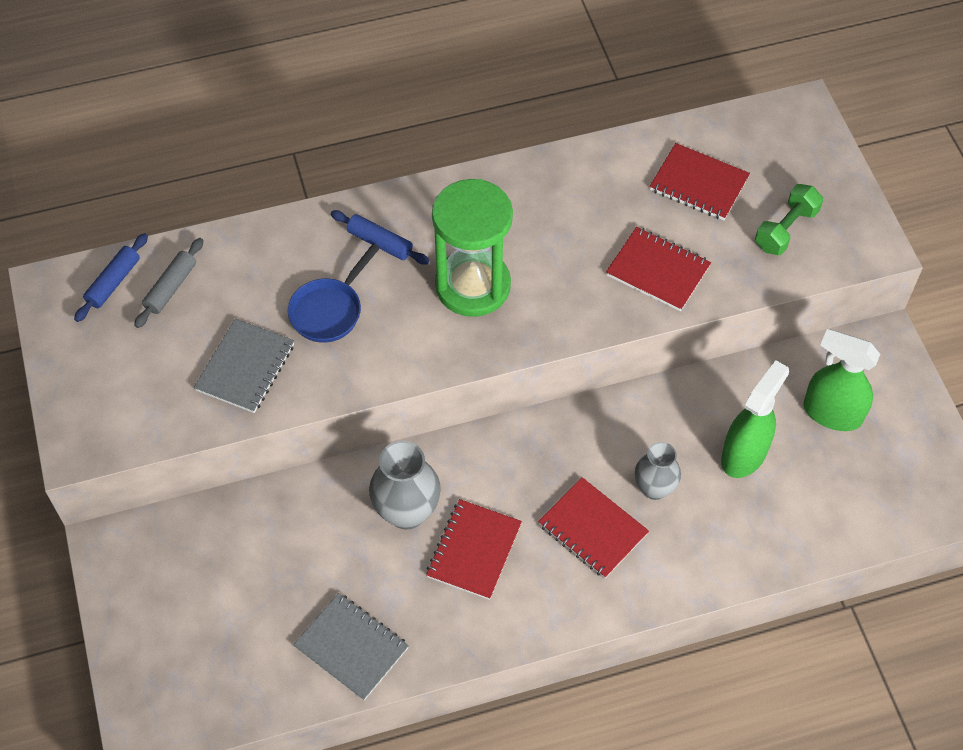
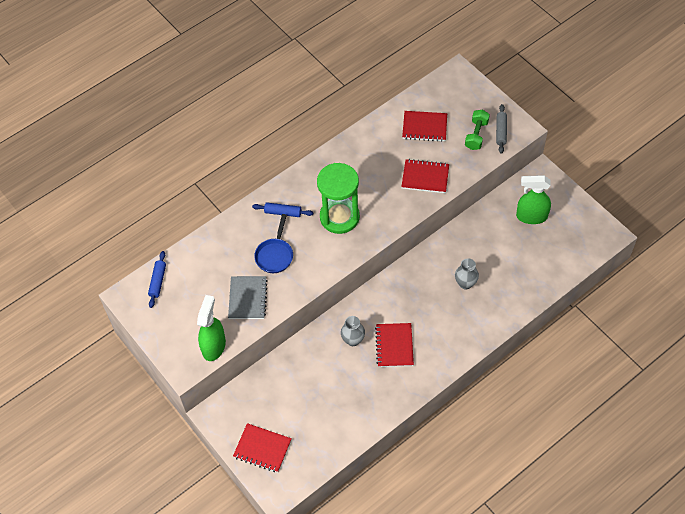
camera: 20 degrees left, 0 degrees up
(171, 287) = (189, 273): grey rolling pin -> grey rolling pin (501, 131)
(351, 647) = (358, 414): grey notebook -> none
(407, 512) = (353, 340): grey vase -> grey vase, size x0.66
(592, 529) = (445, 314): red notebook -> red notebook (262, 449)
(744, 454) = (500, 251): green spray bottle -> green spray bottle (214, 346)

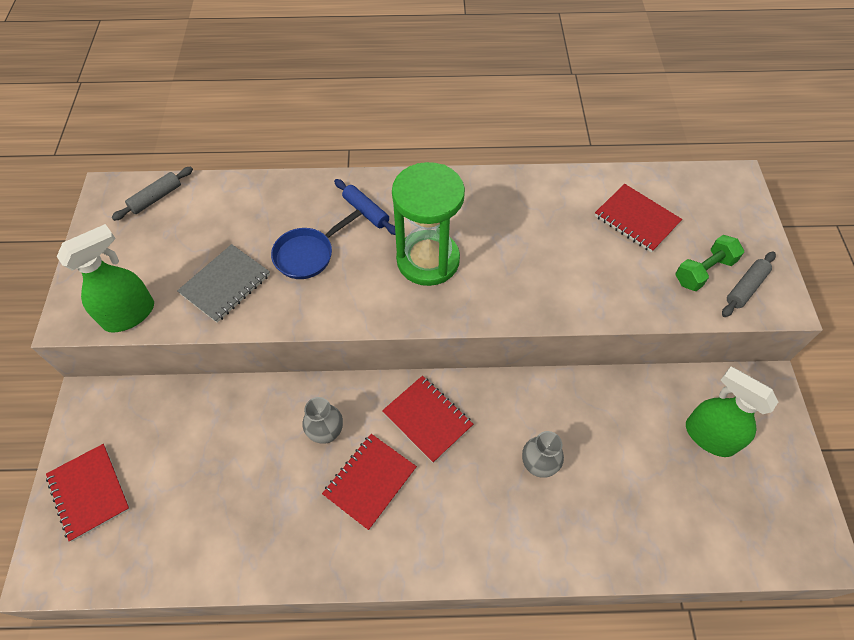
camera: 35 degrees right, 0 degrees up
(158, 281) = (156, 198): blue rolling pin -> grey rolling pin
(425, 177) = (585, 281): red notebook -> red notebook (427, 419)

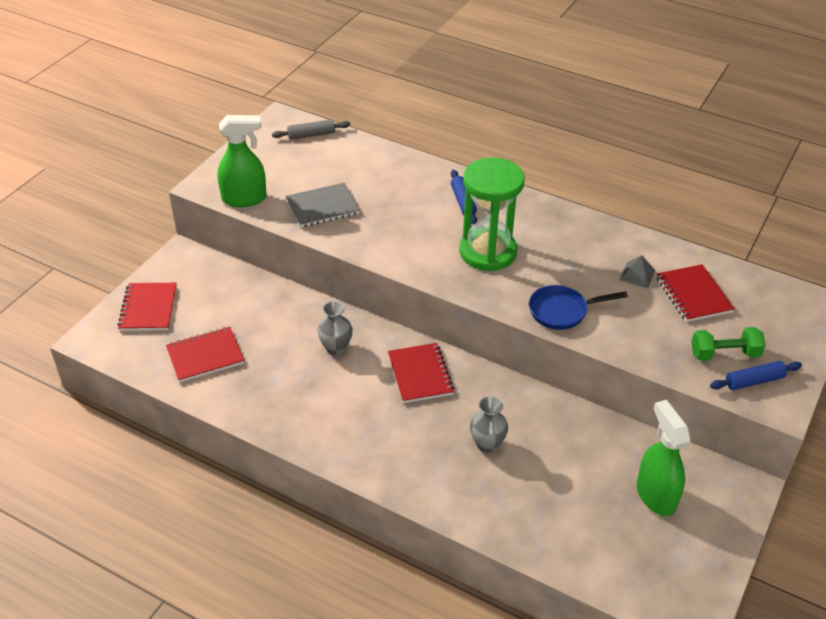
camera: 30 degrees right, 15 degrees down
(308, 254) = (396, 212): blue pan -> blue pan (562, 311)
(370, 481) = (346, 392): red notebook -> red notebook (205, 356)
(576, 220) = (637, 275): none -> grey pyramid
(745, 288) = (754, 381): grey rolling pin -> blue rolling pin

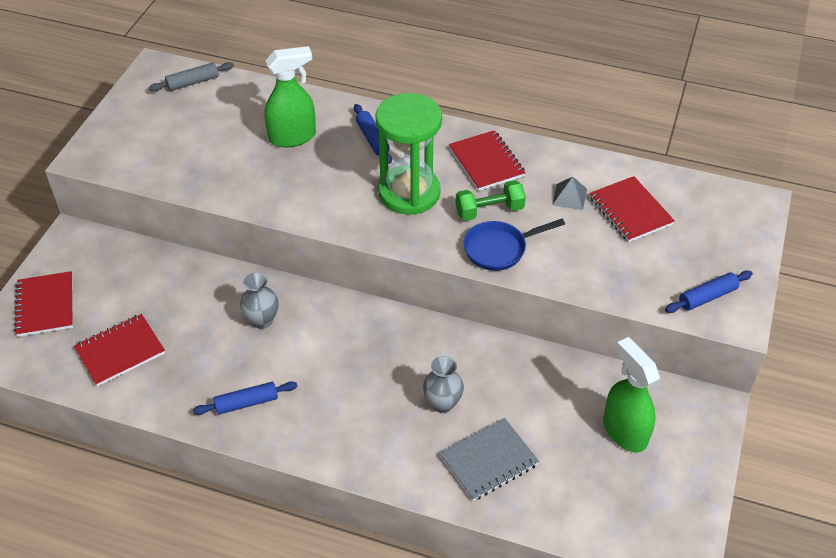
camera: 10 degrees left, 5 degrees up
(244, 199) = (132, 167): green spray bottle -> green spray bottle (293, 137)
(308, 416) = (246, 403): none -> blue rolling pin
(323, 207) = (221, 165): grey notebook -> grey notebook (489, 461)
(420, 374) = (358, 336): red notebook -> red notebook (486, 162)
(724, 354) = (673, 272): green dumbbell -> green dumbbell (489, 211)

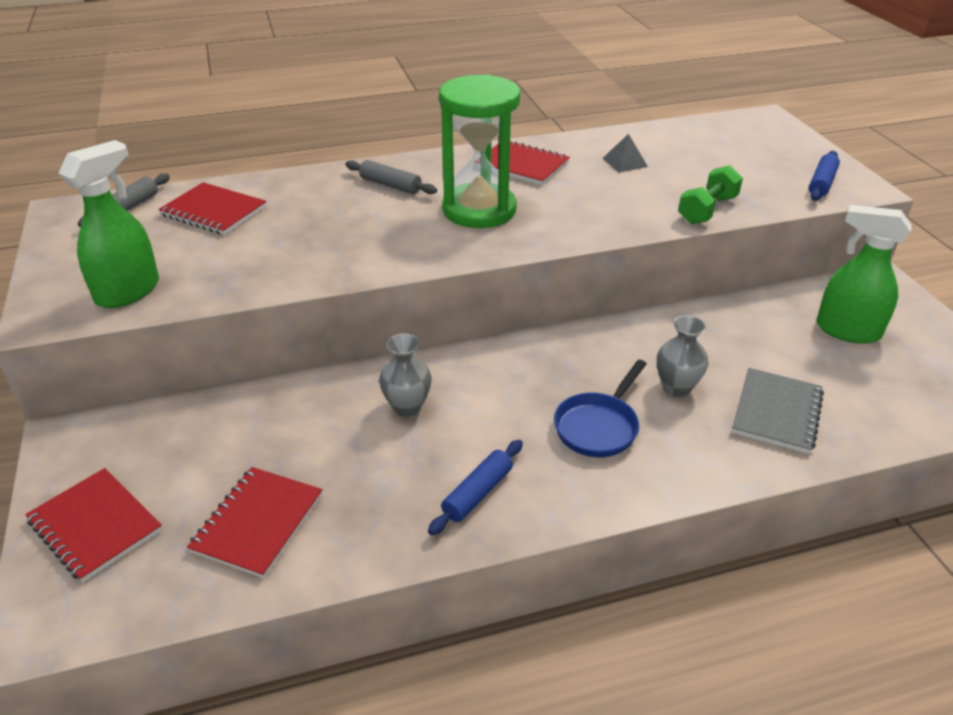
camera: 35 degrees left, 10 degrees down
(293, 137) = (302, 211): green spray bottle -> green spray bottle (128, 291)
(372, 139) = (390, 185): blue rolling pin -> grey rolling pin
(489, 211) = (571, 195): green dumbbell -> green dumbbell (707, 210)
(499, 249) = (617, 217): blue pan -> blue pan (598, 426)
(630, 211) = (685, 154): red notebook -> red notebook (213, 211)

